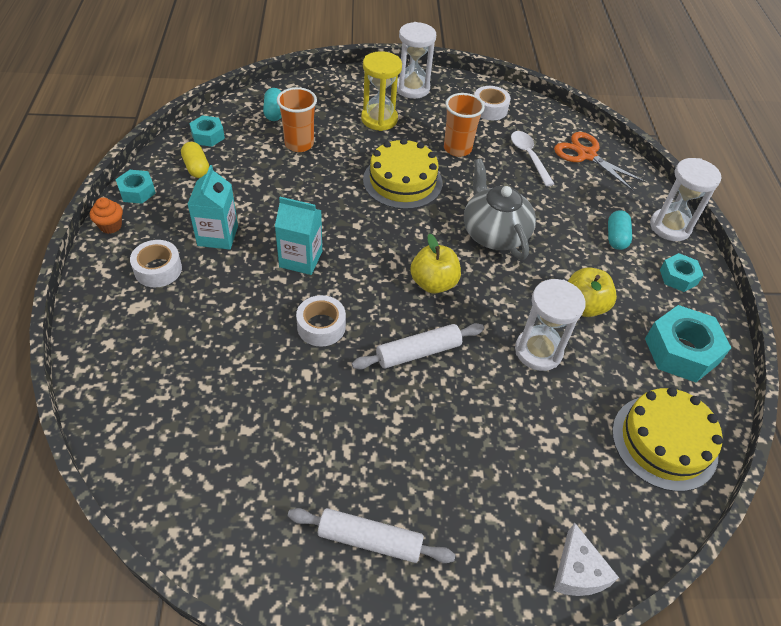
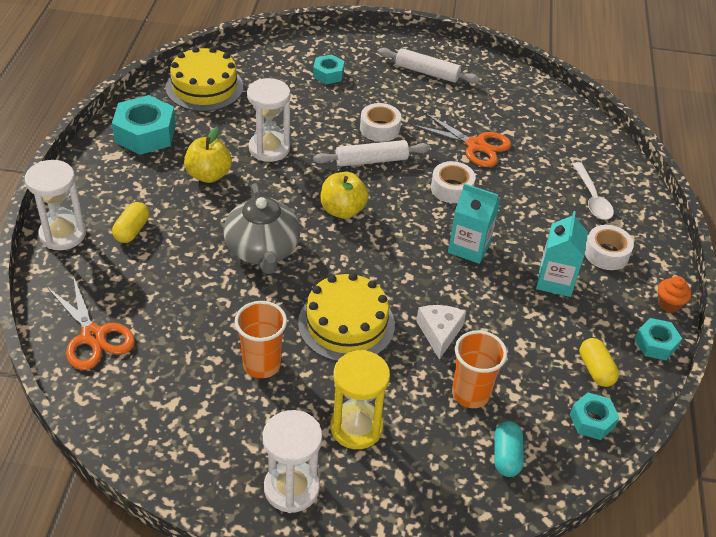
camera: 170 degrees left, 5 degrees down
(292, 396) = (476, 146): none -> orange scissors
(489, 109) = (186, 431): white tape -> white tape (379, 128)
(529, 156) = (172, 342): white spoon -> white spoon (592, 198)
(577, 572) = (303, 45): white cheese -> white cheese (439, 333)
(616, 237) = (132, 230): turquoise capsule -> yellow capsule
(678, 277) = (97, 187): turquoise nut -> turquoise nut (328, 74)

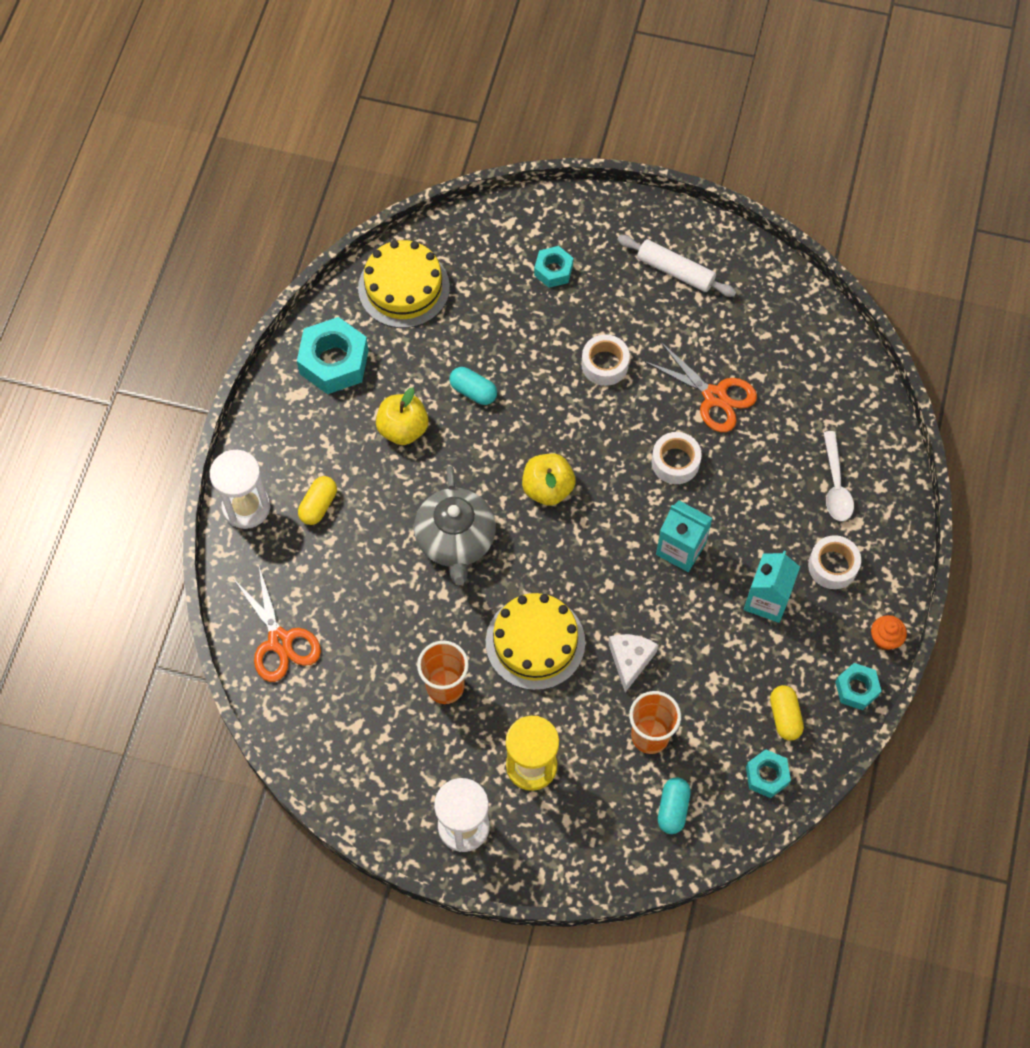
camera: 10 degrees right, 20 degrees up
(269, 149) = (473, 391): white hourglass -> turquoise capsule
(371, 160) = (589, 415): white rolling pin -> none

